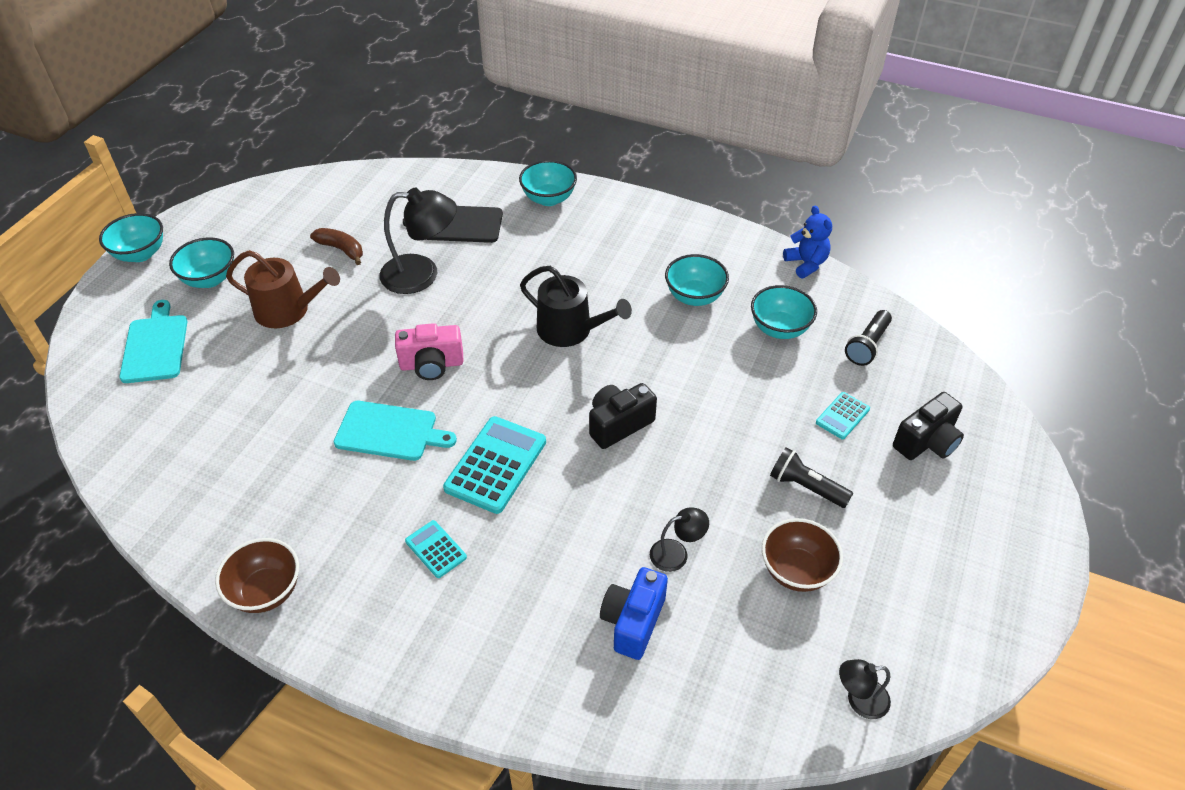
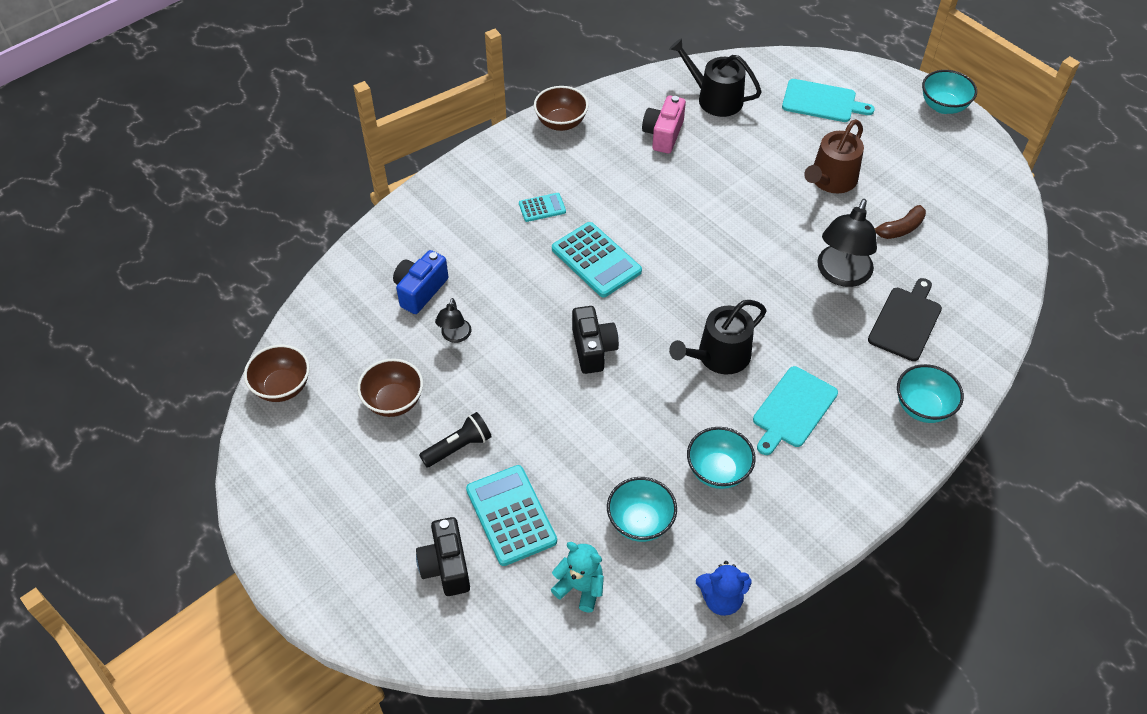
camera: 115 degrees right, 5 degrees up
(172, 443) = (714, 98): none -> black watering can
(210, 279) = (892, 141): turquoise bowl -> none
(390, 432) = (663, 210): turquoise cutting board -> turquoise cutting board (793, 409)
(432, 365) = (722, 252): pink camera -> pink camera (663, 134)
(633, 621) = (420, 290): blue camera -> blue camera turned 105 degrees counterclockwise
(842, 416) = (511, 515): turquoise calculator -> turquoise calculator, size x1.88
(859, 700) = (282, 387): black lamp -> brown bowl
(867, 345) = (580, 588): black flashlight -> turquoise teddy bear

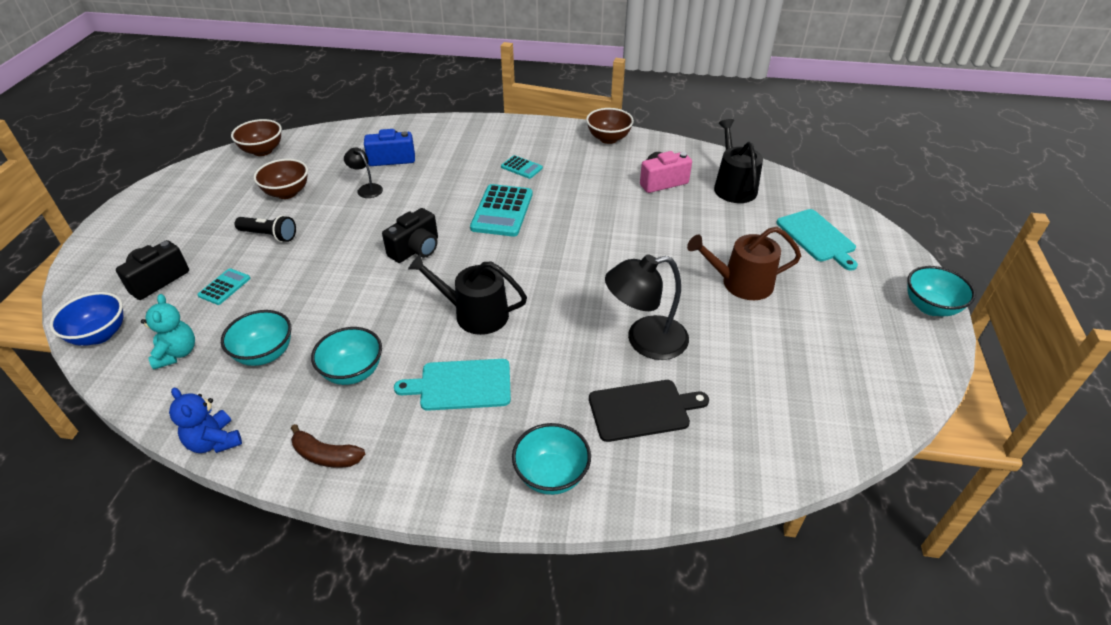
camera: 50 degrees right, 10 degrees down
(455, 336) = (366, 189): black lamp -> black lamp turned 75 degrees clockwise
(494, 641) = (100, 335): none -> blue bowl
(511, 515) = (224, 287): turquoise calculator -> turquoise calculator, size x0.53
(899, 229) = (745, 351): brown banana -> brown banana (326, 455)

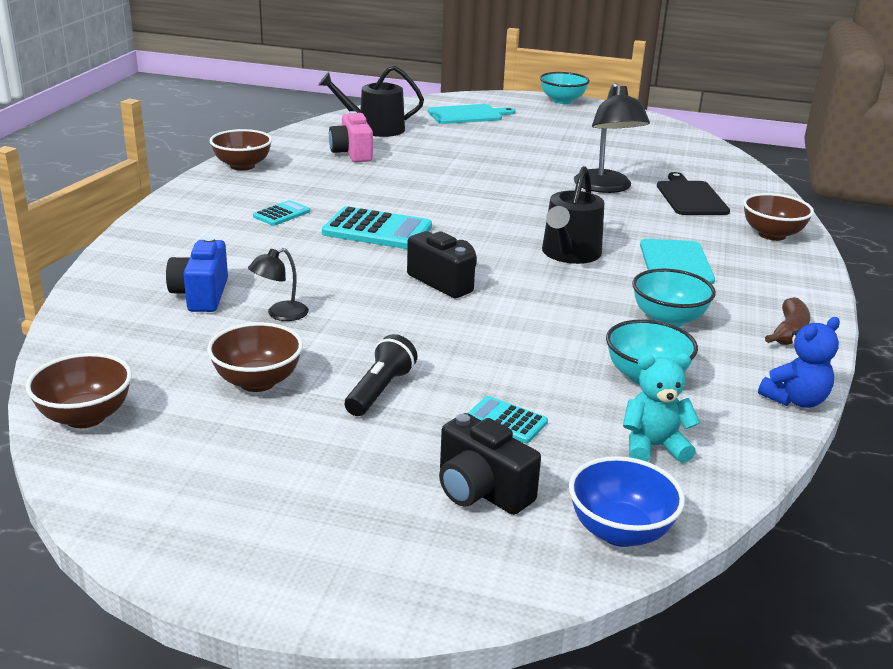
camera: 85 degrees left, 15 degrees down
(551, 475) = (772, 235): turquoise bowl -> brown bowl
(740, 283) = (528, 147): brown watering can -> none

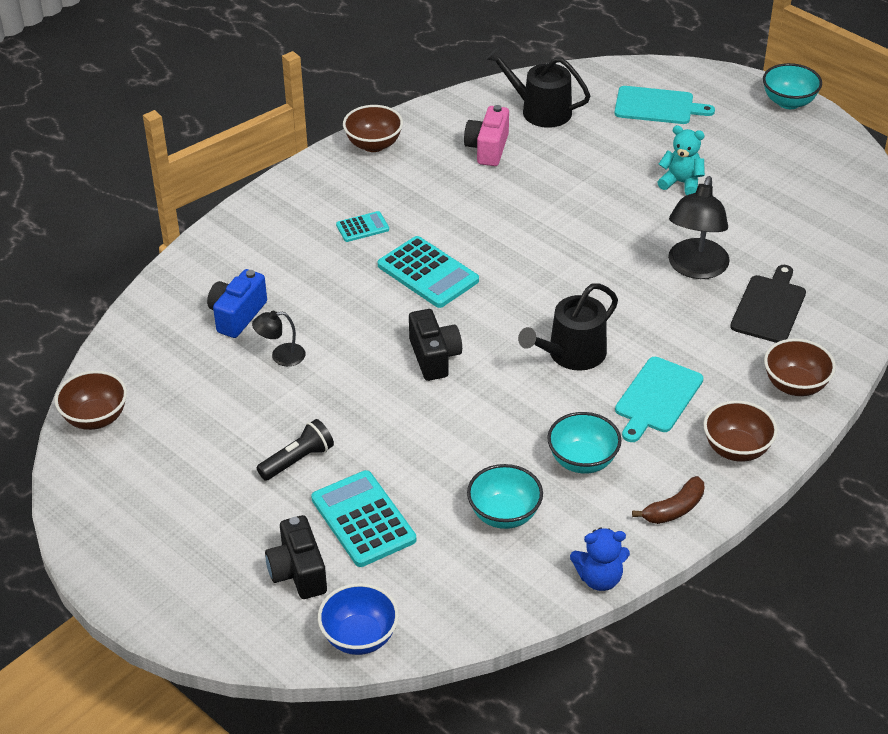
camera: 30 degrees right, 15 degrees up
(257, 382) = (221, 422): brown bowl -> brown bowl (736, 449)
(506, 420) = (363, 519): turquoise calculator -> turquoise calculator, size x1.88
(653, 447) = (446, 580): turquoise teddy bear -> turquoise teddy bear (681, 183)

